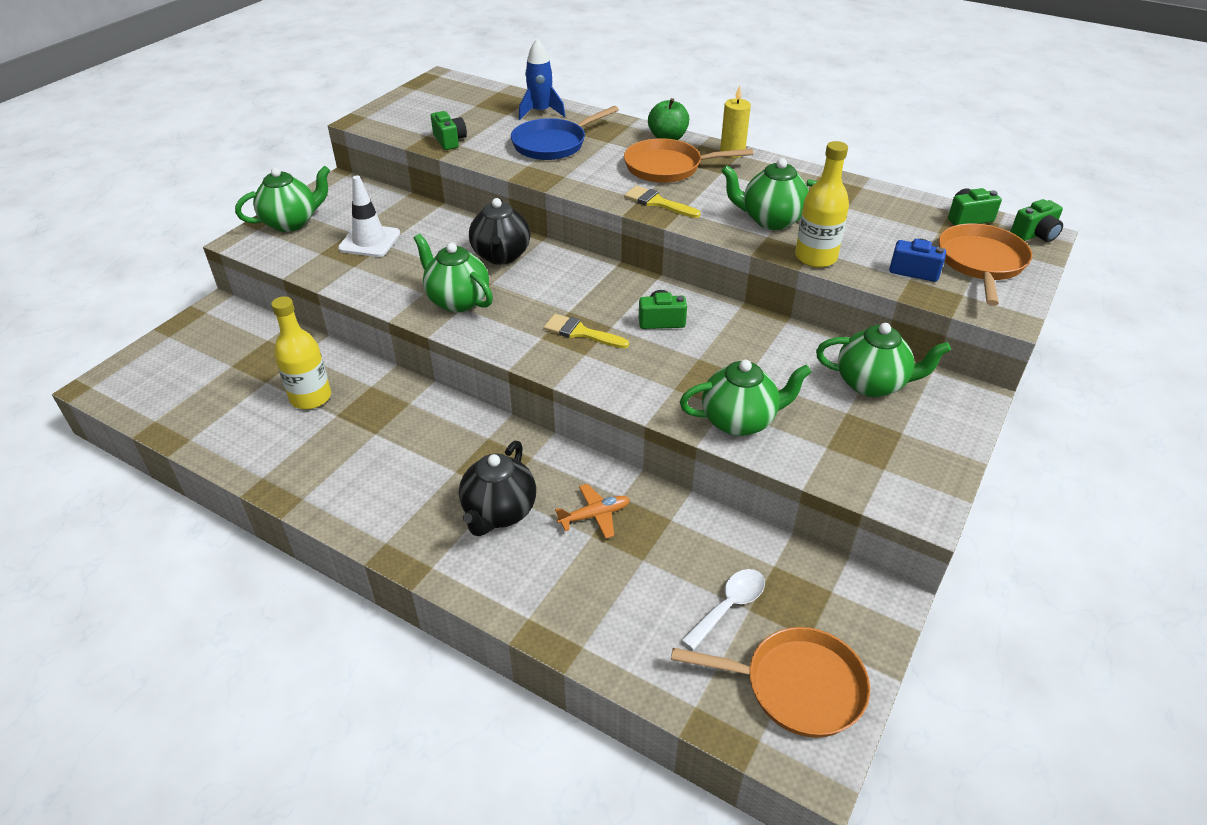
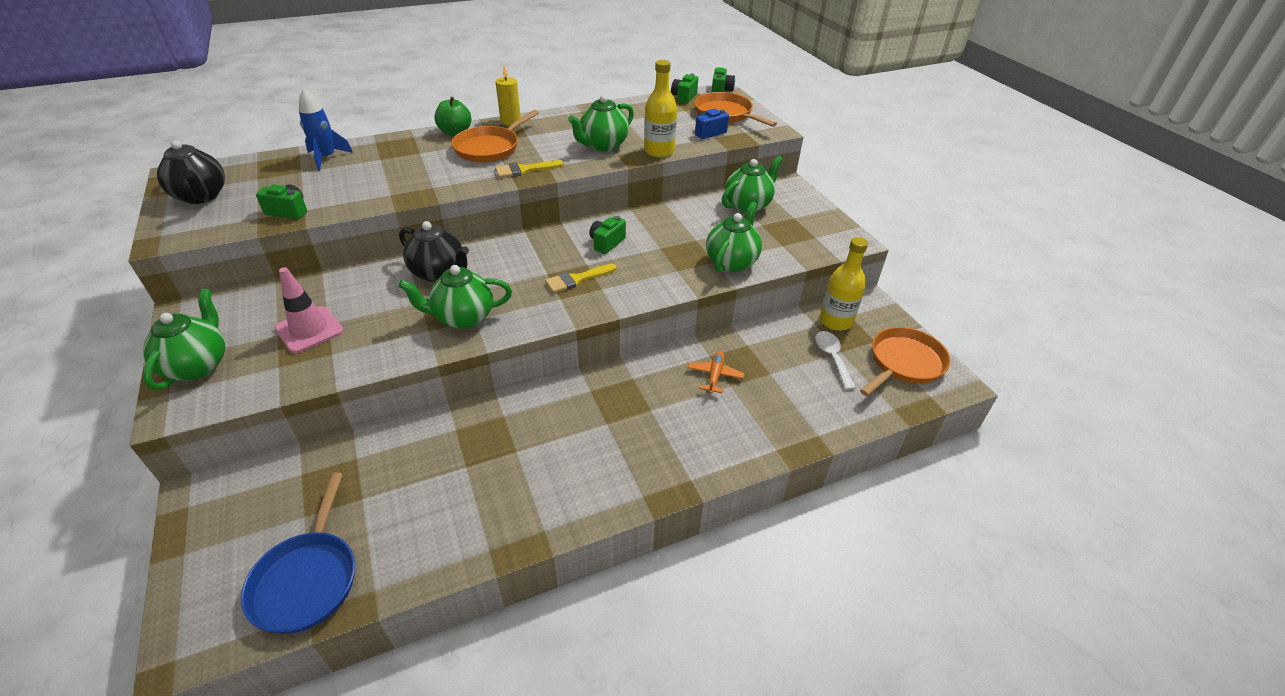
camera: 55 degrees left, 0 degrees up
(311, 397) = (423, 474): yellow bottle -> yellow bottle (835, 321)
(369, 241) = (309, 330): white traffic cone -> pink traffic cone
(499, 512) = (670, 419): black teapot -> black teapot (201, 196)
(553, 144) = (381, 172): blue pan -> blue pan (307, 579)

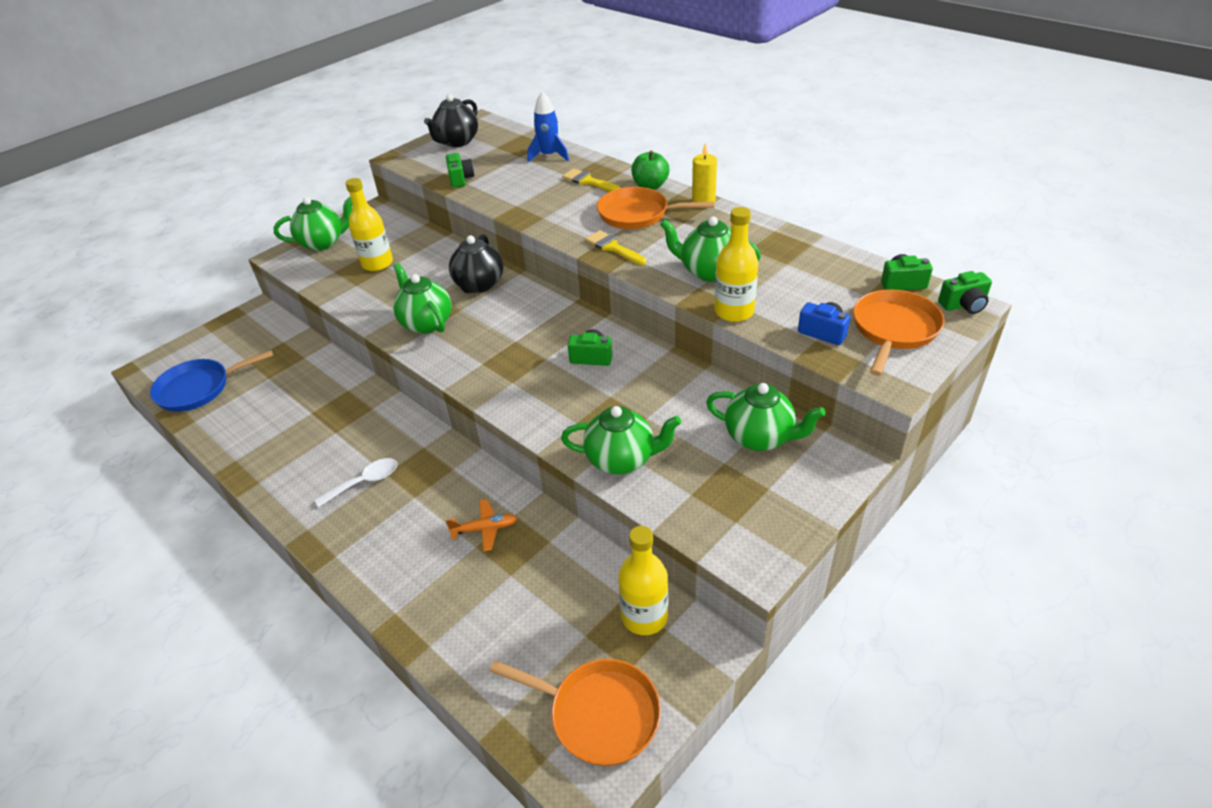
camera: 70 degrees right, 0 degrees up
(309, 330) = (377, 263): pink traffic cone -> yellow bottle
(577, 279) = (517, 362): yellow brush -> yellow brush (588, 181)
(832, 357) = (568, 629): white spoon -> white spoon (365, 482)

